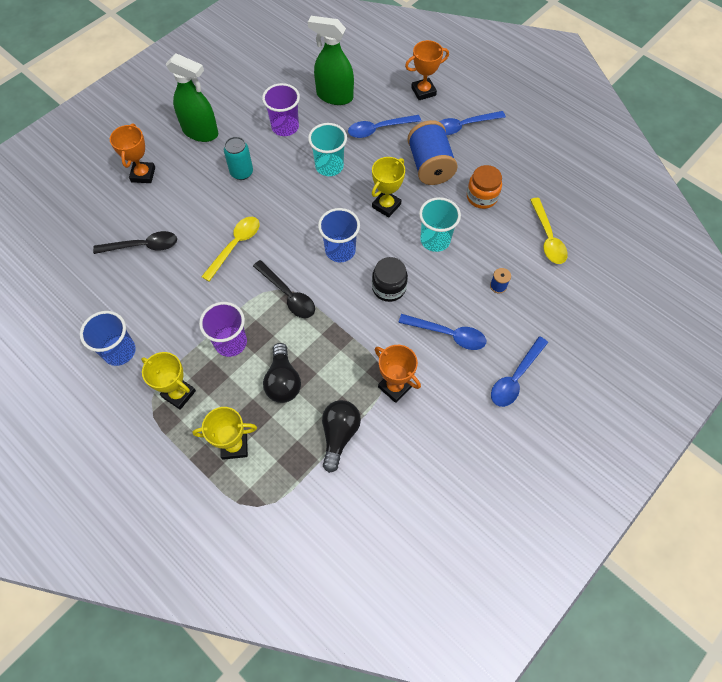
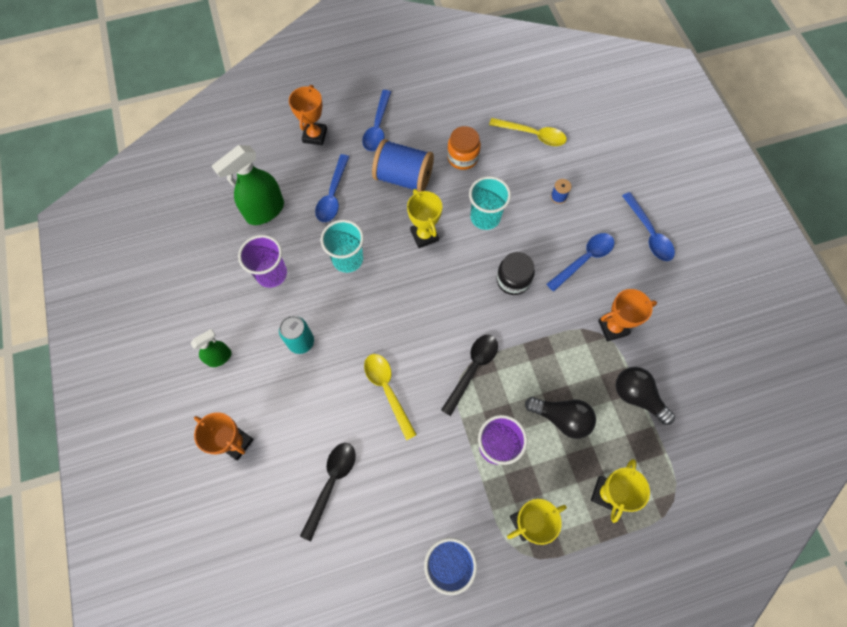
camera: 60 degrees left, 5 degrees up
(201, 132) = (220, 357): green spray bottle -> green spray bottle, size x0.55
(288, 295) = (473, 369): black spoon -> black spoon turned 45 degrees counterclockwise
(340, 250) = (450, 299): blue cup -> none

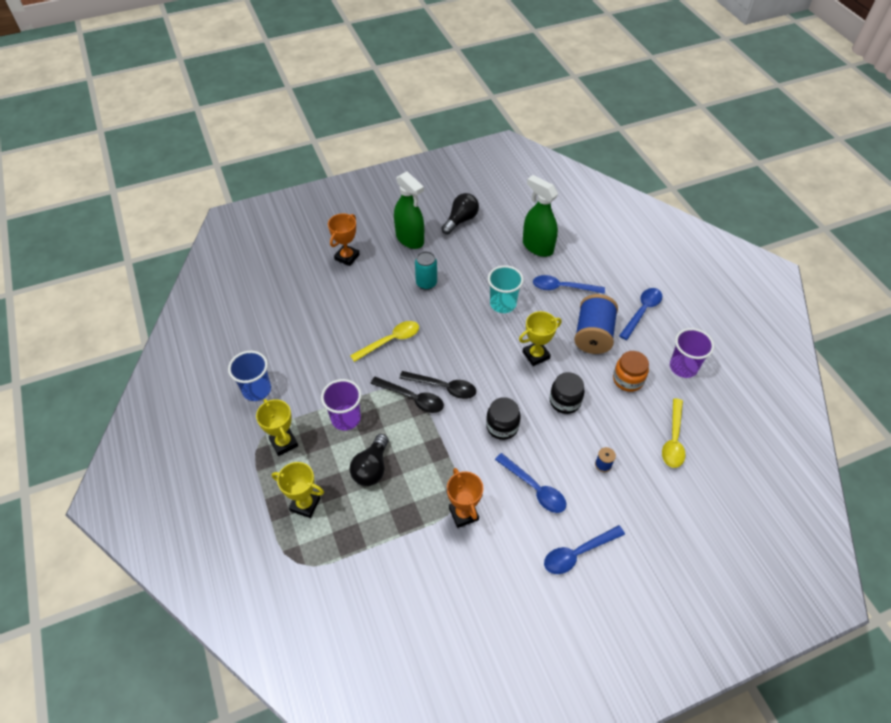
camera: 85 degrees right, 15 degrees down
(220, 357) = (410, 239): green spray bottle -> green spray bottle, size x1.81
(271, 274) = (482, 258): purple cup -> purple cup (683, 367)
(315, 136) = (620, 269): orange trophy -> none
(332, 483) = (318, 314): black spoon -> black spoon (443, 387)
(377, 128) = (642, 311): blue spoon -> blue spoon turned 120 degrees clockwise
(485, 217) = (565, 401): turquoise cup -> black jar
(637, 396) = (395, 534): black light bulb -> black light bulb (461, 220)

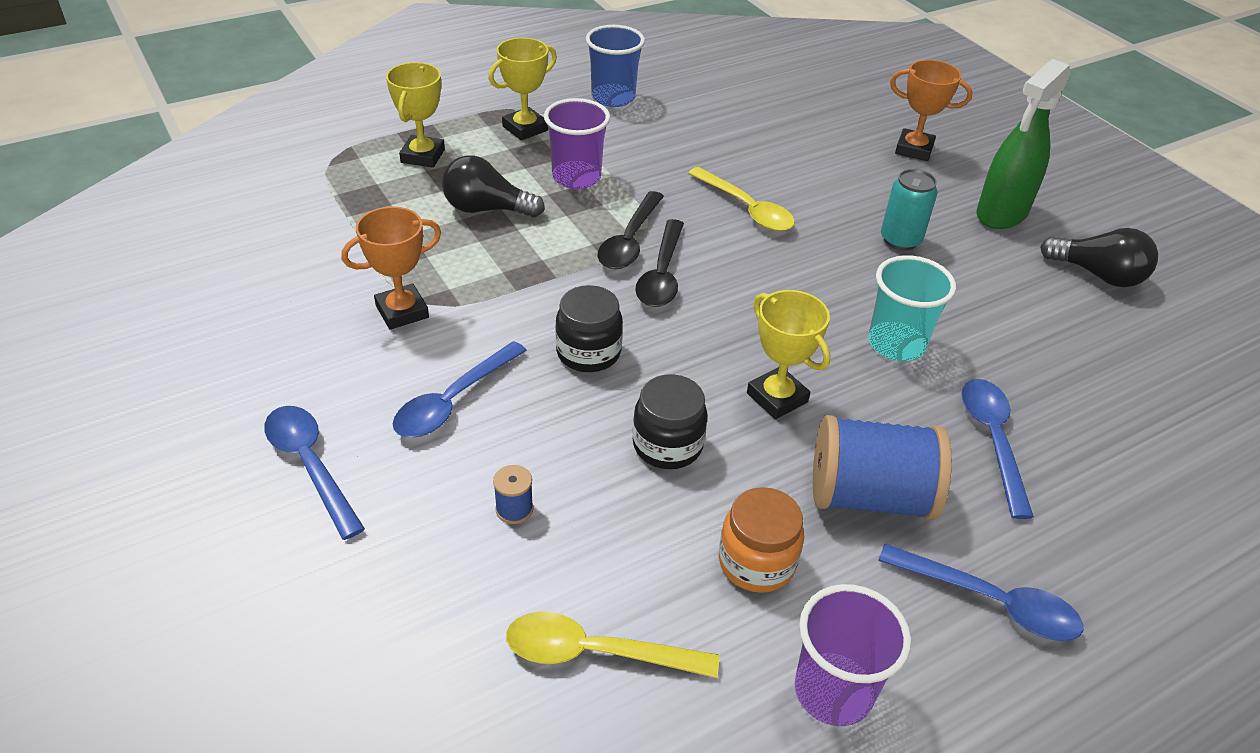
camera: 80 degrees right, 10 degrees down
(537, 247) = (1097, 395): green spray bottle -> none

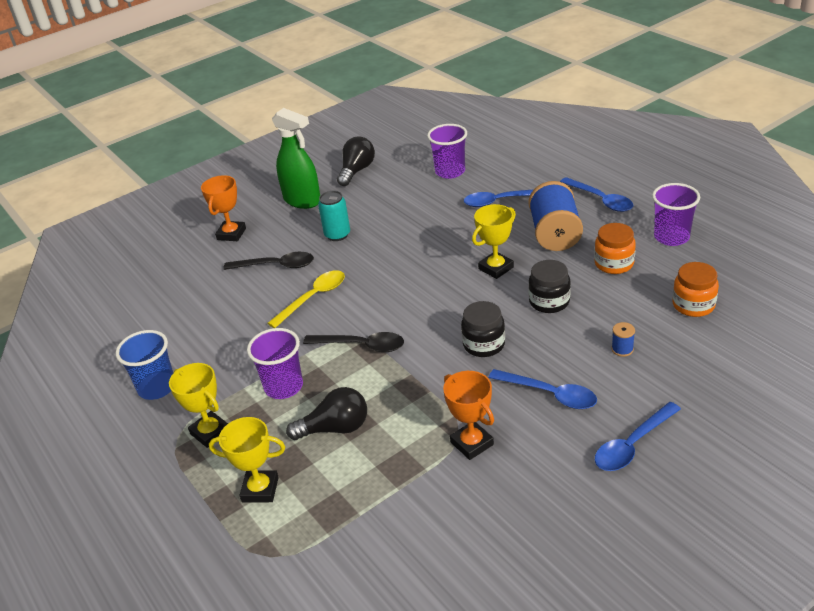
camera: 90 degrees left, 5 degrees down
(487, 209) = (335, 428): black light bulb -> black light bulb turned 105 degrees counterclockwise
(595, 652) = (693, 305): yellow spoon -> orange jar
(661, 275) = (396, 325): black spoon -> black spoon (276, 266)
(896, 344) = (436, 232): turquoise cup -> none
(991, 602) = (601, 200): blue spoon -> blue spoon turned 120 degrees clockwise
(1102, 388) = (450, 171): none -> purple cup

